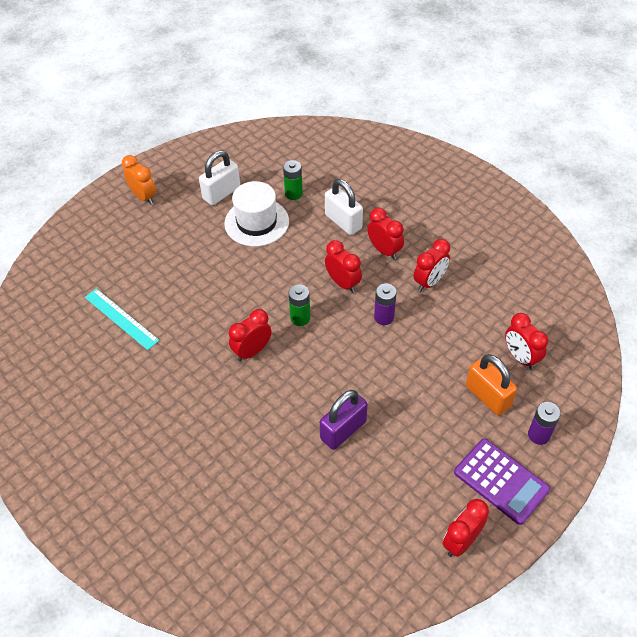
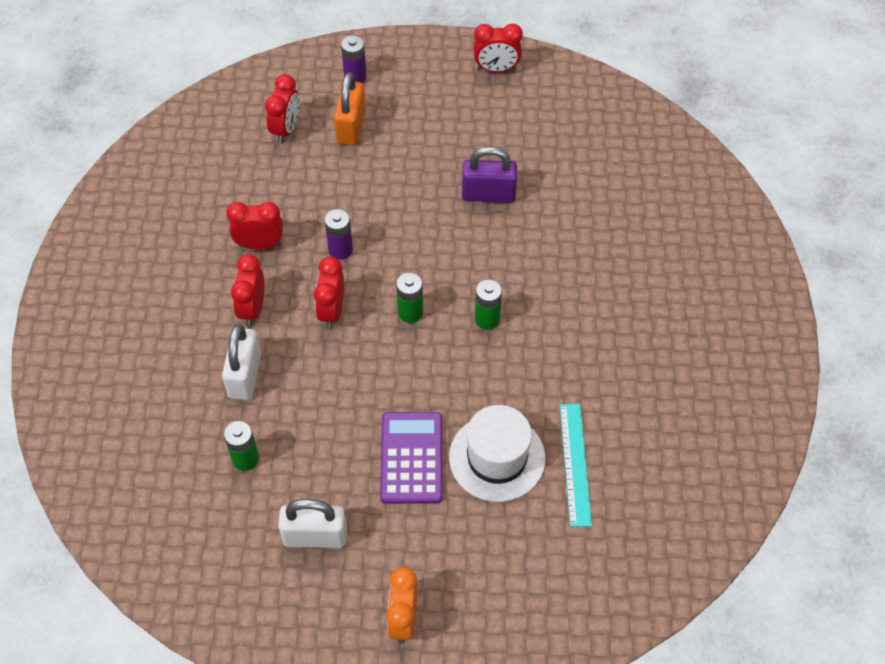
camera: 135 degrees left, 5 degrees up
(252, 351) = (487, 319): red clock -> green battery
(256, 222) = (325, 457): white hat -> white hat (497, 458)
(501, 481) = (422, 75): purple calculator -> purple calculator (411, 458)

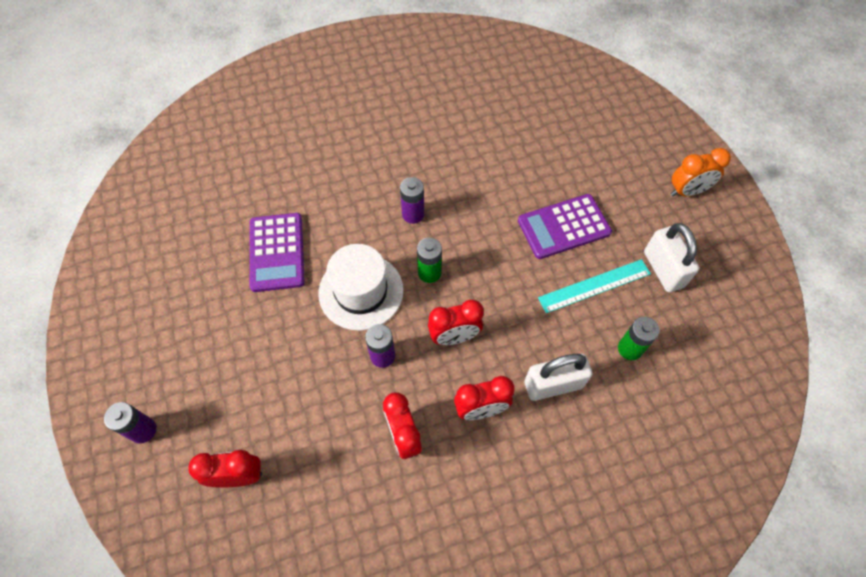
camera: 110 degrees left, 5 degrees up
(351, 127) = (219, 406): orange padlock -> none
(487, 319) = (413, 214): green battery -> purple battery
(488, 194) = (277, 252): purple padlock -> purple calculator
(496, 69) = (109, 293): red clock -> none
(497, 458) = (534, 172): white hat -> white hat (361, 291)
(575, 464) = (514, 125): turquoise ruler -> turquoise ruler (594, 286)

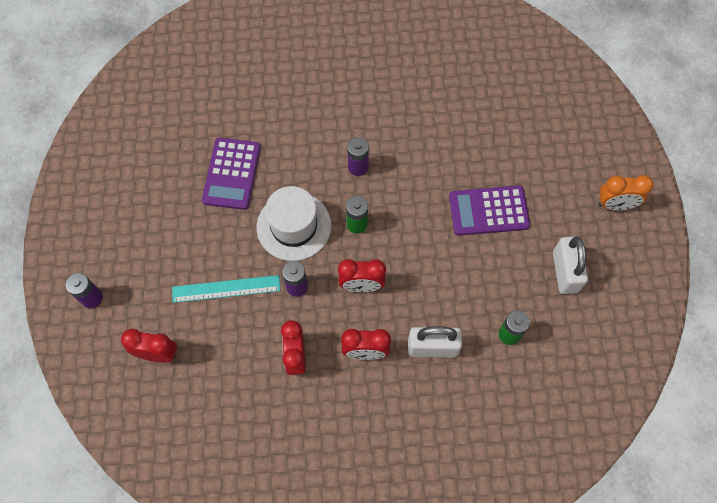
camera: 15 degrees right, 5 degrees up
(594, 286) = (497, 271): turquoise ruler -> turquoise ruler (226, 289)

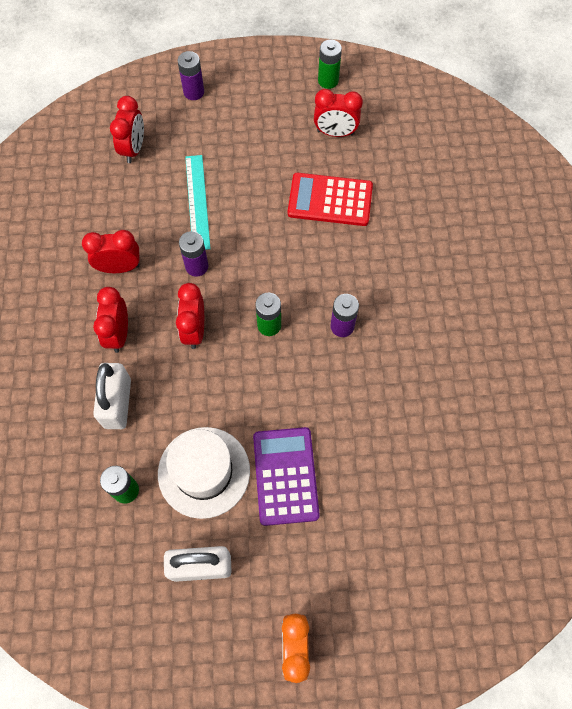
camera: 90 degrees right, 0 degrees up
(94, 173) = (328, 81): none -> green battery
(157, 168) = (335, 133): none -> red clock
(232, 174) = (330, 200): purple calculator -> red calculator
(294, 226) = (267, 261): white hat -> white hat (204, 472)

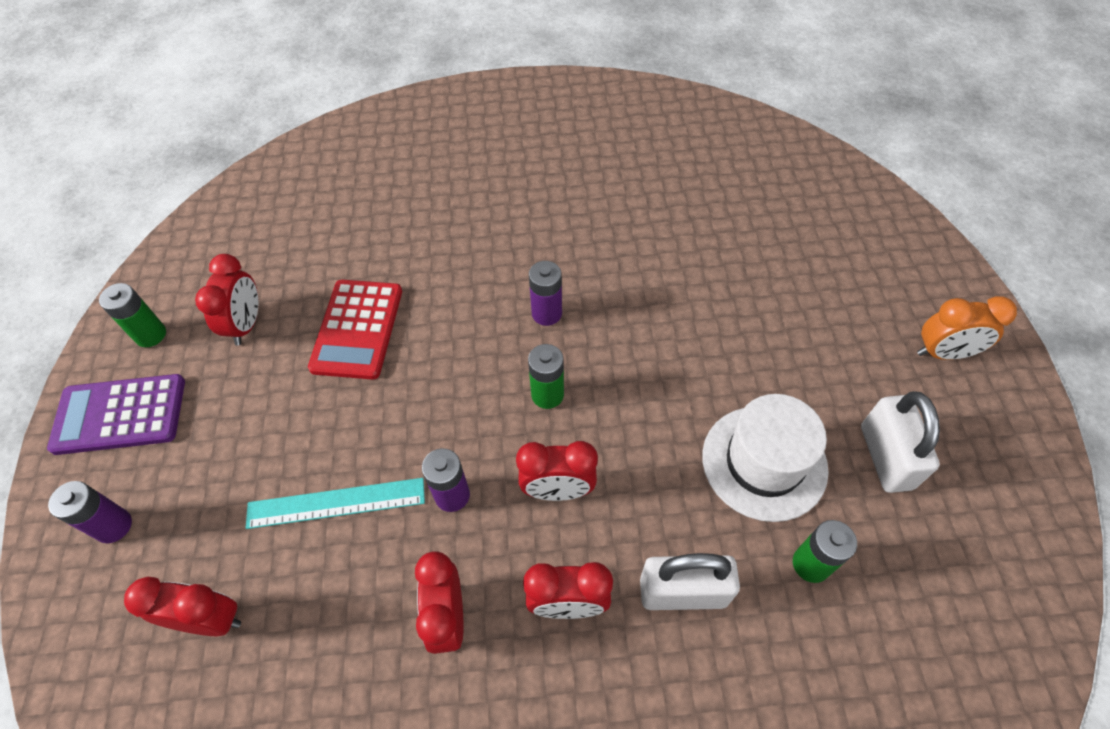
camera: 90 degrees left, 10 degrees down
(285, 476) = (750, 368): purple calculator -> purple calculator (120, 415)

